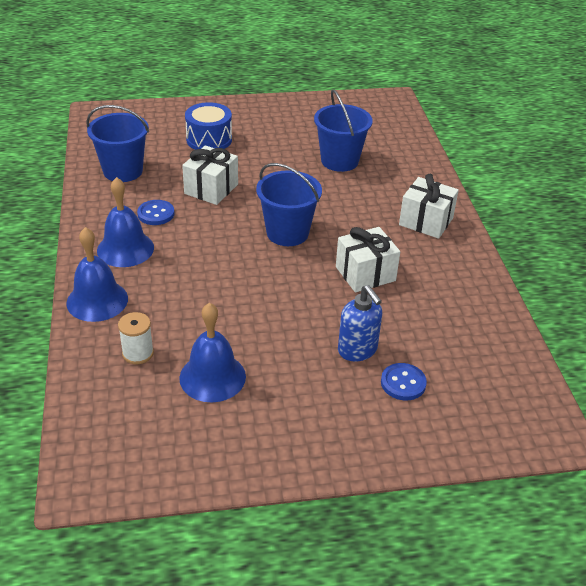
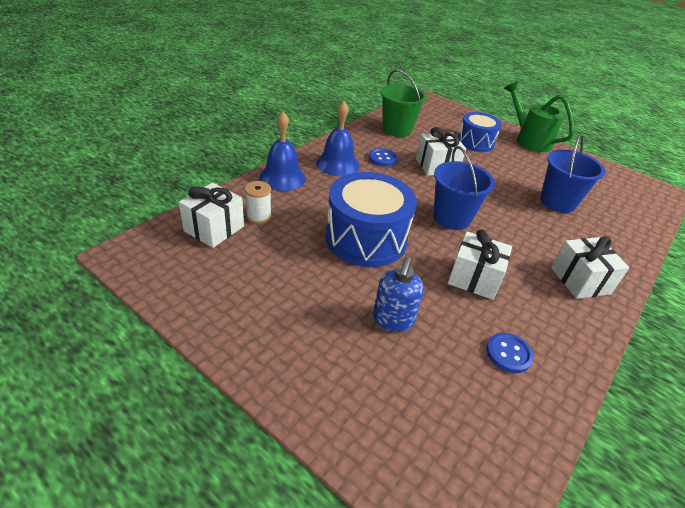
camera: 45 degrees right, 0 degrees up
(119, 396) = (214, 228): none -> white gift
(123, 171) = (397, 129): blue bucket -> green bucket
(212, 377) = (276, 259): blue bell -> none
(247, 107) = (529, 140): none -> green watering can
(252, 302) = (366, 238): none -> blue drum
(403, 383) = (393, 370): blue button -> blue button (508, 354)

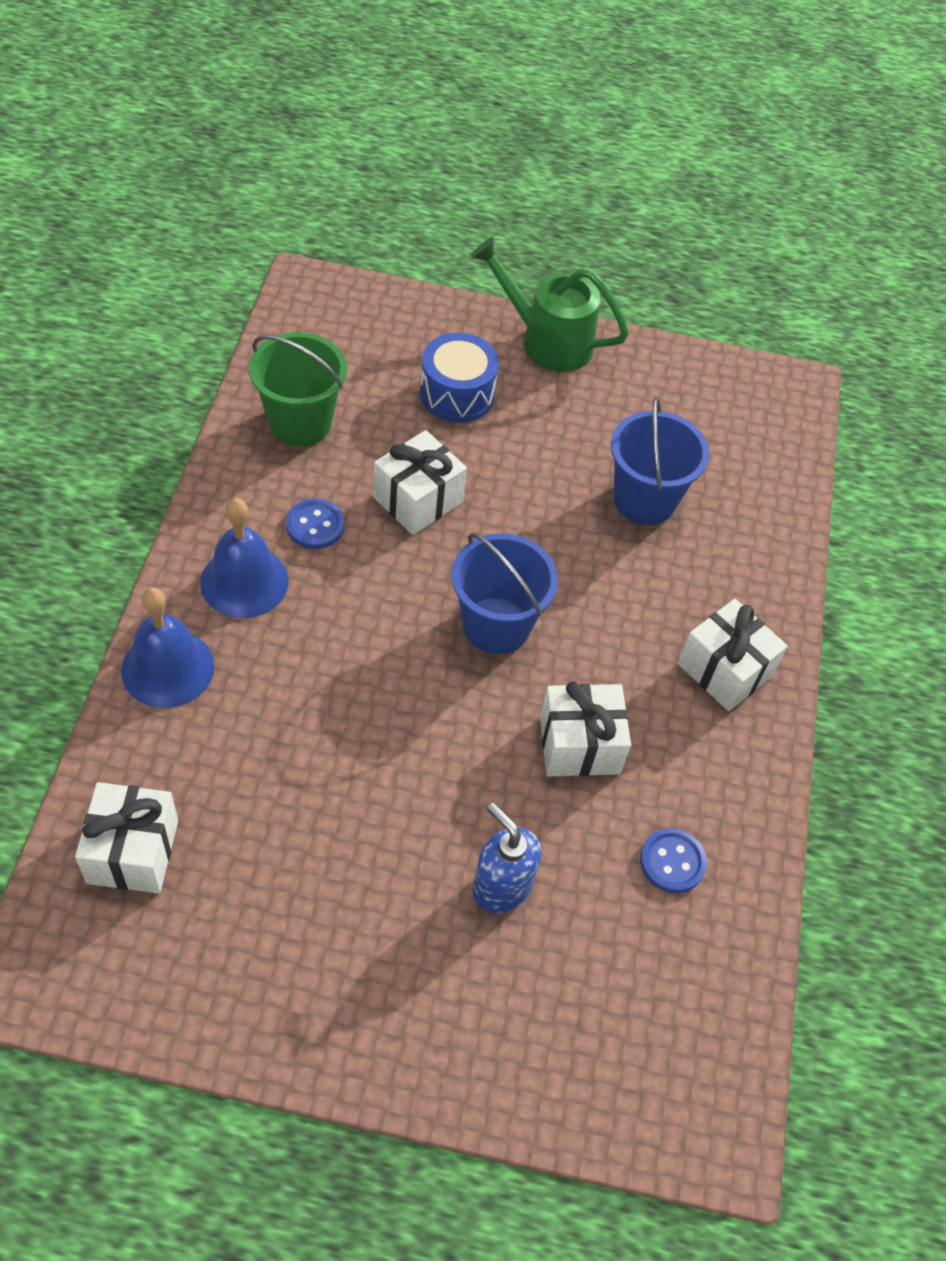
camera: 30 degrees left, 15 degrees up
(258, 216) = (187, 784): white spool -> none
(366, 238) = (386, 744): blue drum -> none
(392, 320) = (501, 887): blue soap dispenser -> blue soap dispenser turned 150 degrees clockwise

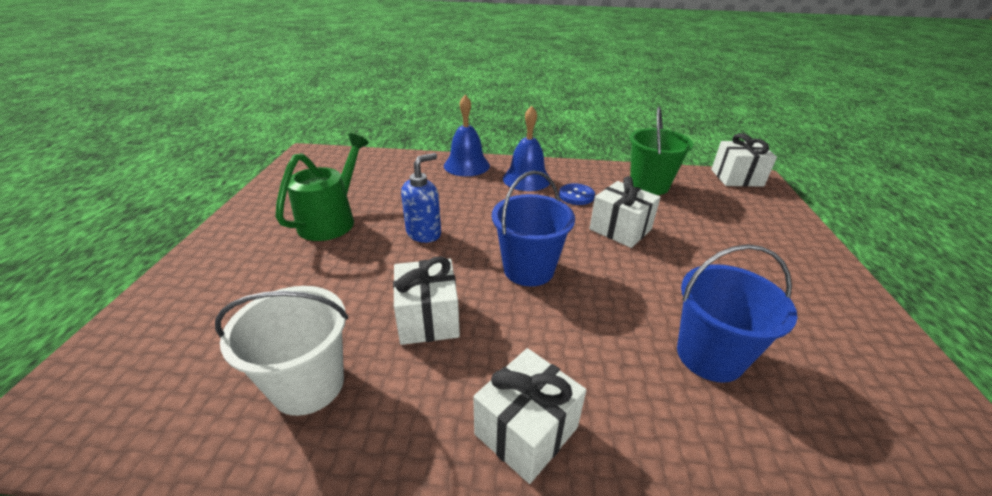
camera: 90 degrees right, 20 degrees down
(132, 851) = (365, 167): white gift -> white gift (736, 178)
(457, 394) = (729, 240): blue drum -> none
(501, 887) = (313, 282): blue soap dispenser -> blue soap dispenser (424, 233)
(547, 340) = (838, 283): green watering can -> green watering can (332, 220)
(672, 862) = (308, 385): blue button -> white bucket

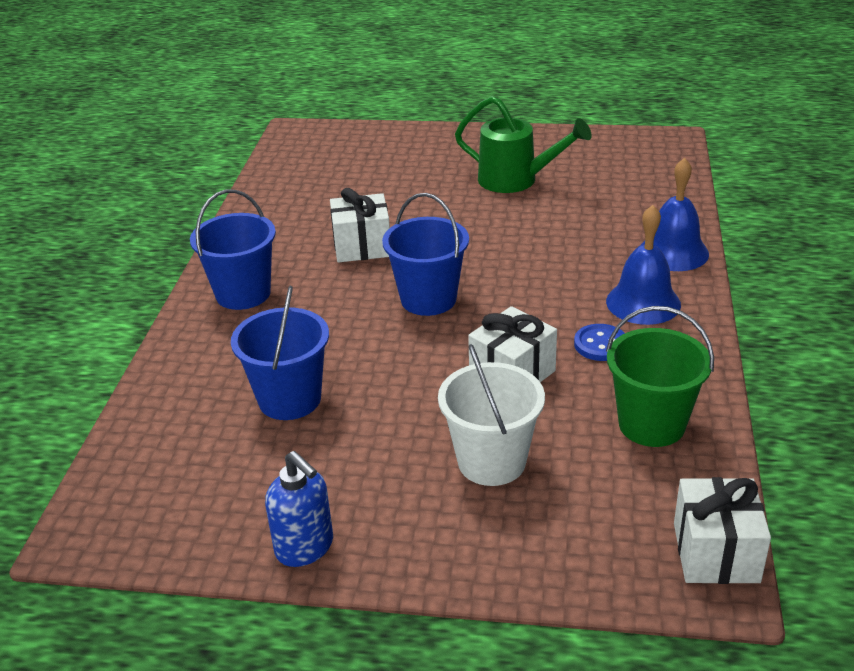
camera: 95 degrees right, 0 degrees up
(308, 385) = (303, 206): white bucket -> white bucket (491, 461)
(424, 233) = (494, 234): blue soap dispenser -> blue soap dispenser (305, 547)
(526, 430) = (243, 294): white gift -> blue bucket

